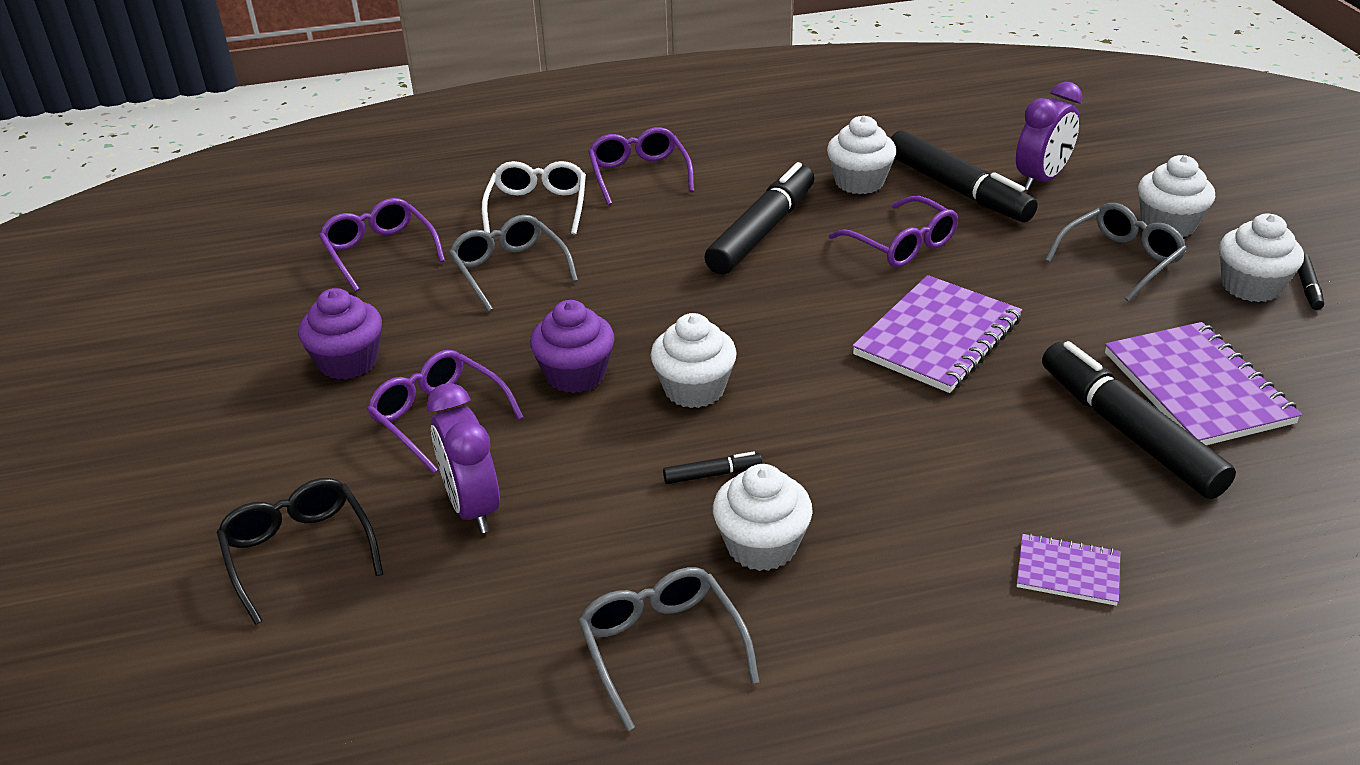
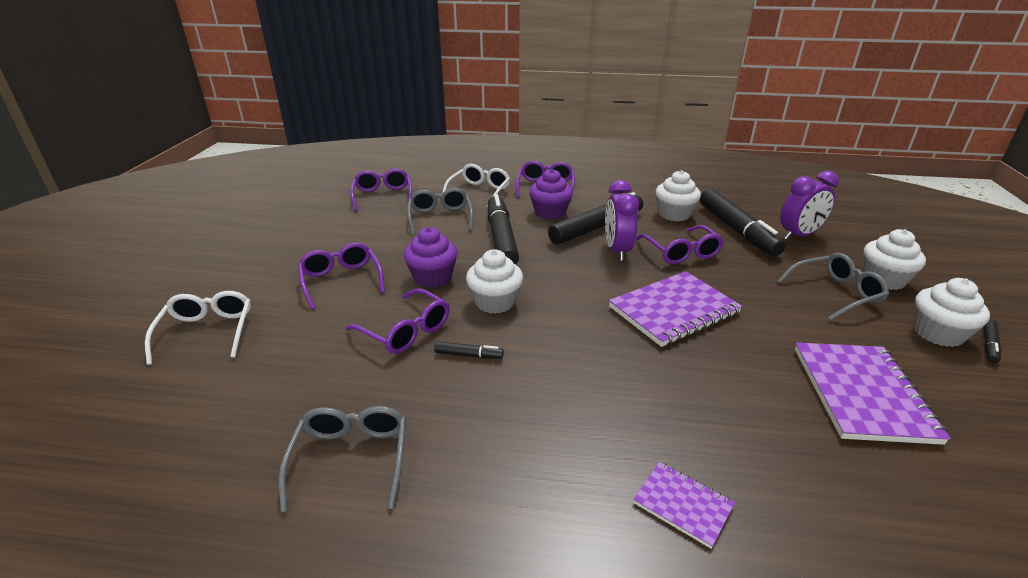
camera: 20 degrees right, 5 degrees down
(299, 552) = (207, 332): black glasses -> white glasses
(348, 362) = (322, 242): purple cupcake -> purple cupcake (550, 212)
(472, 507) = (316, 334): purple clock -> purple clock (617, 251)
(600, 466) = (406, 331): none -> purple glasses
(761, 545) = (467, 410): white cupcake -> none
(1128, 432) = (788, 410): black marker -> black marker (501, 238)

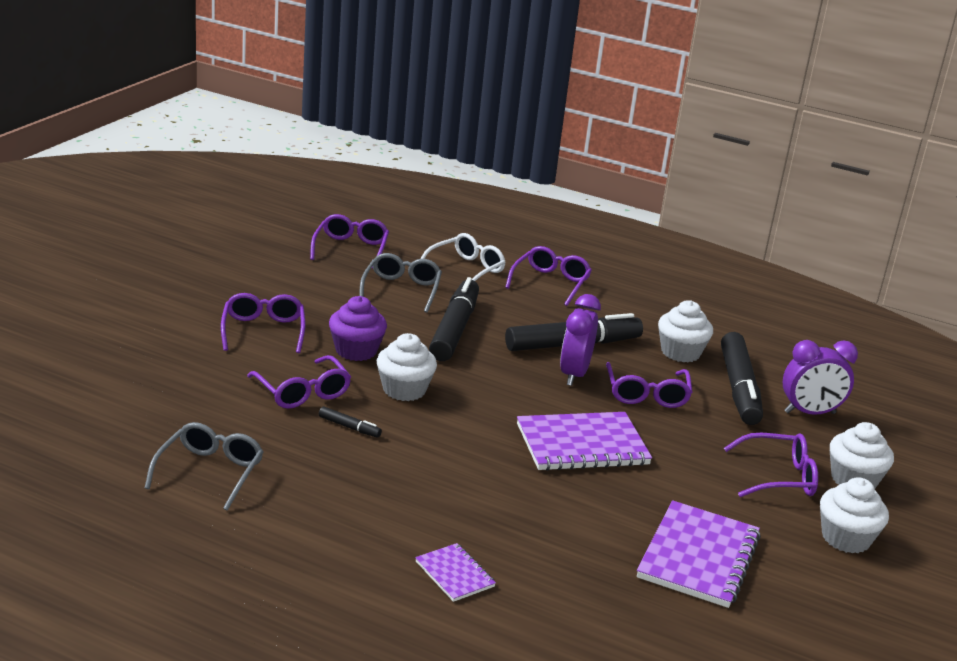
camera: 15 degrees right, 5 degrees down
(207, 332) = (123, 346): white glasses -> none
(550, 212) = (532, 314): purple cupcake -> none
(835, 293) = (779, 477): grey glasses -> purple glasses
(989, 345) = (888, 562): black marker -> none

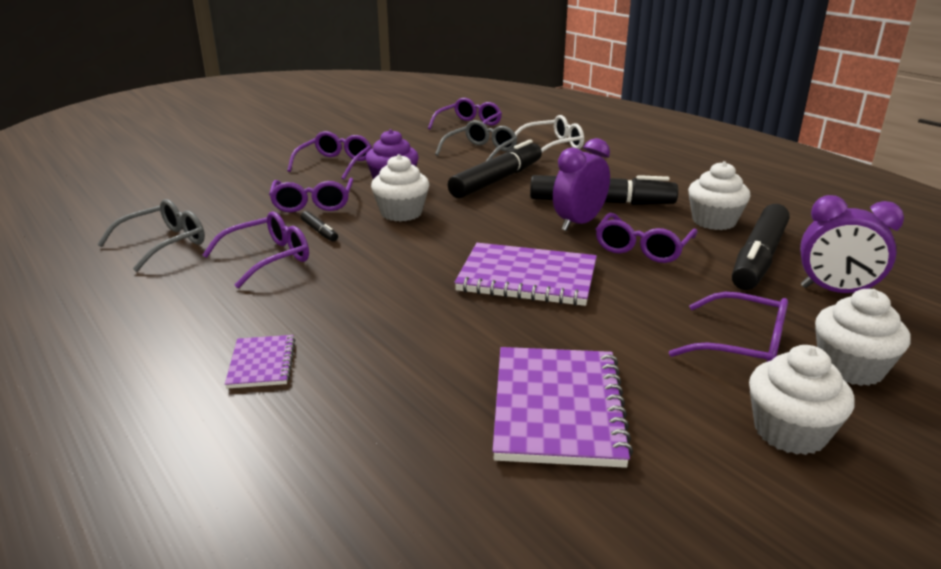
camera: 30 degrees right, 0 degrees up
(550, 283) = (624, 160): purple glasses -> purple glasses (268, 258)
(698, 557) = (558, 408): purple notebook -> purple notebook turned 45 degrees counterclockwise

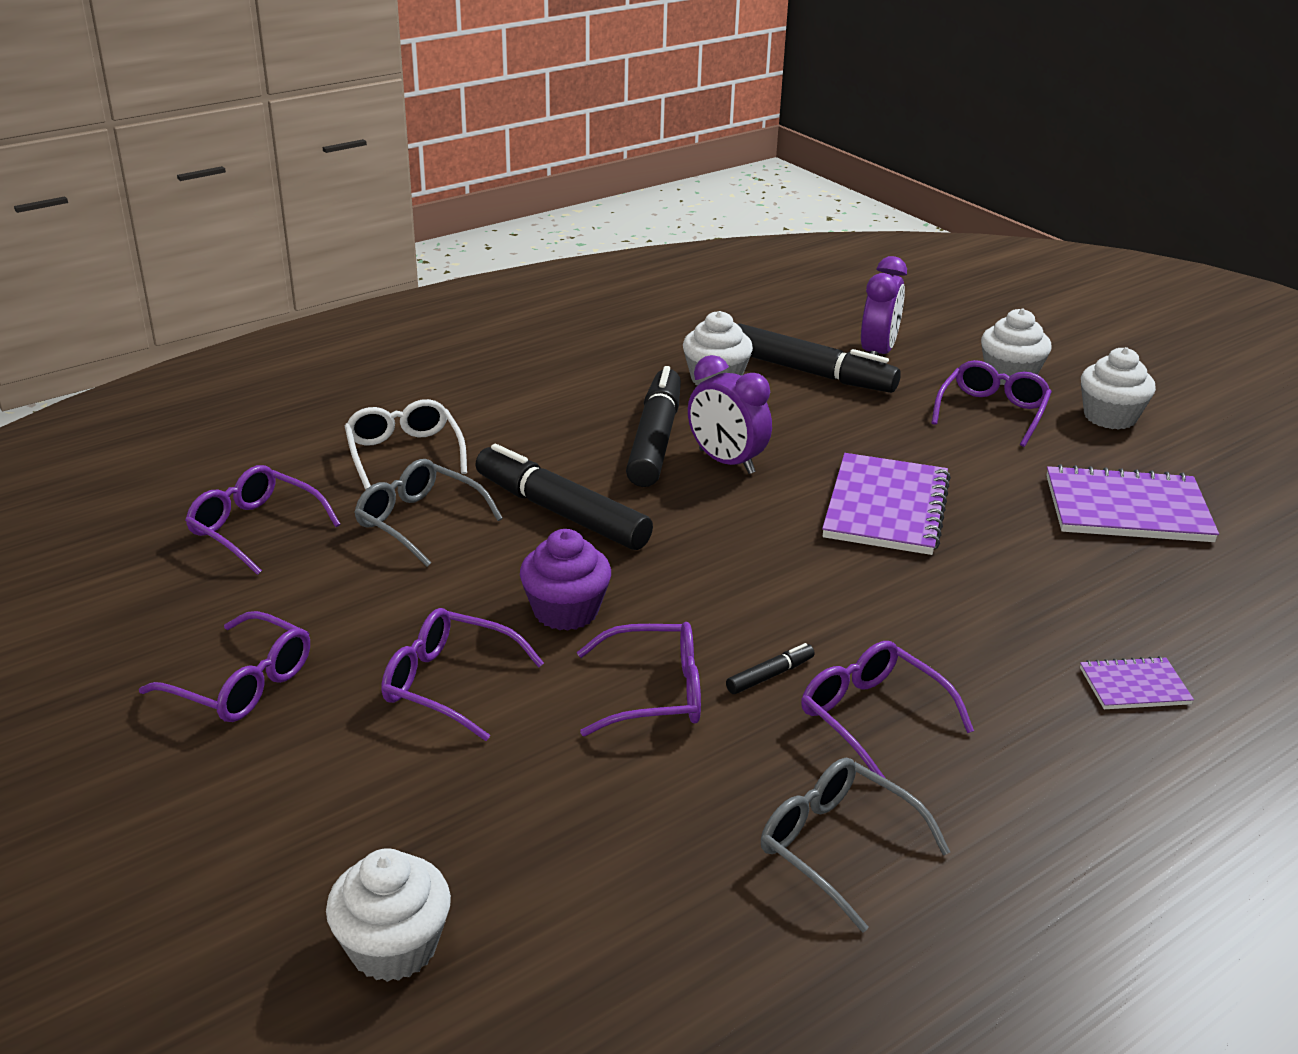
camera: 90 degrees left, 5 degrees up
(401, 213) = (695, 600): white cupcake -> white cupcake (393, 947)
(642, 248) = (796, 430): purple glasses -> purple glasses (242, 684)

